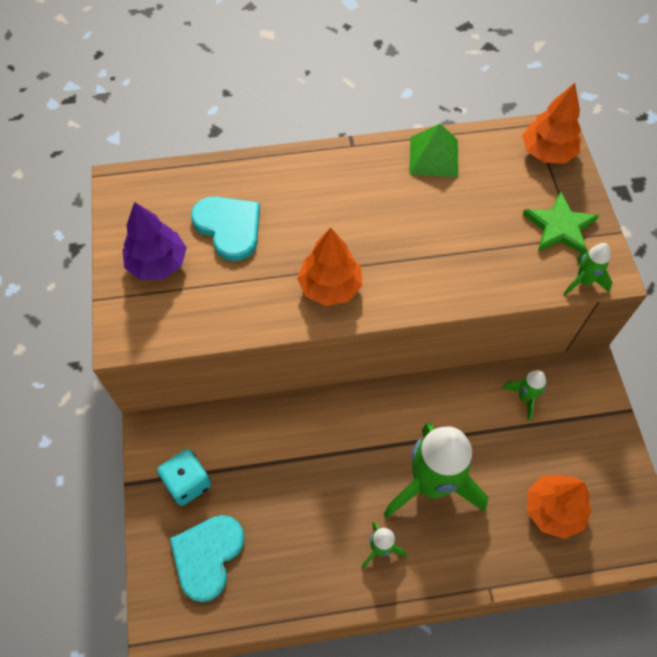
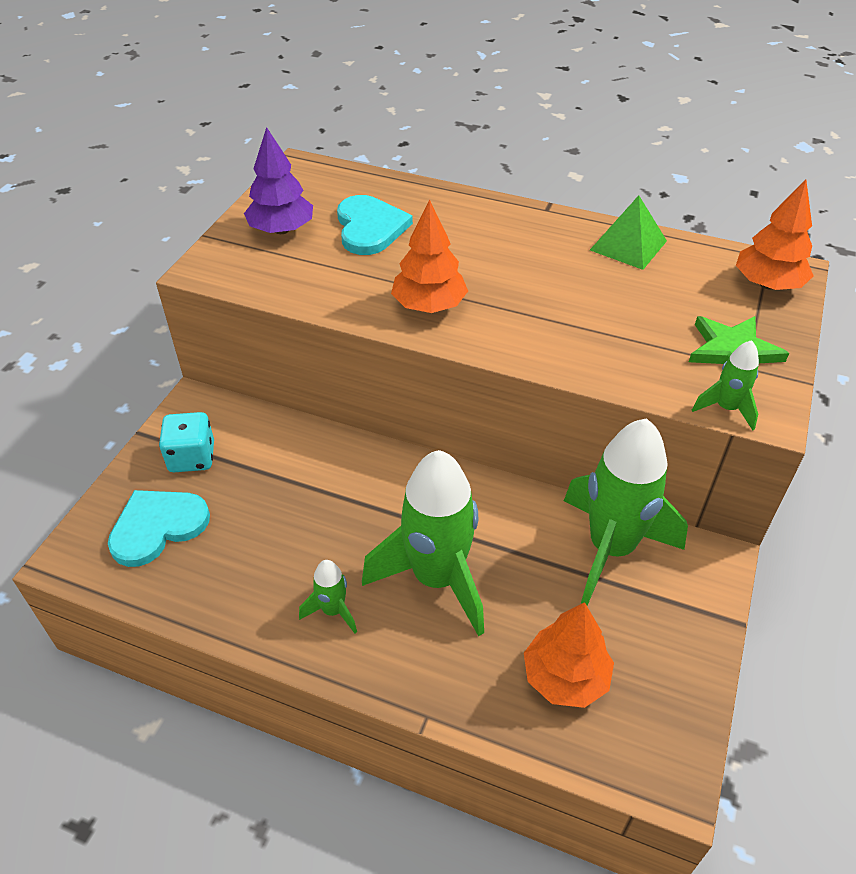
camera: 30 degrees right, 15 degrees down
(525, 397) = (611, 548): green rocket -> green rocket, size x2.25

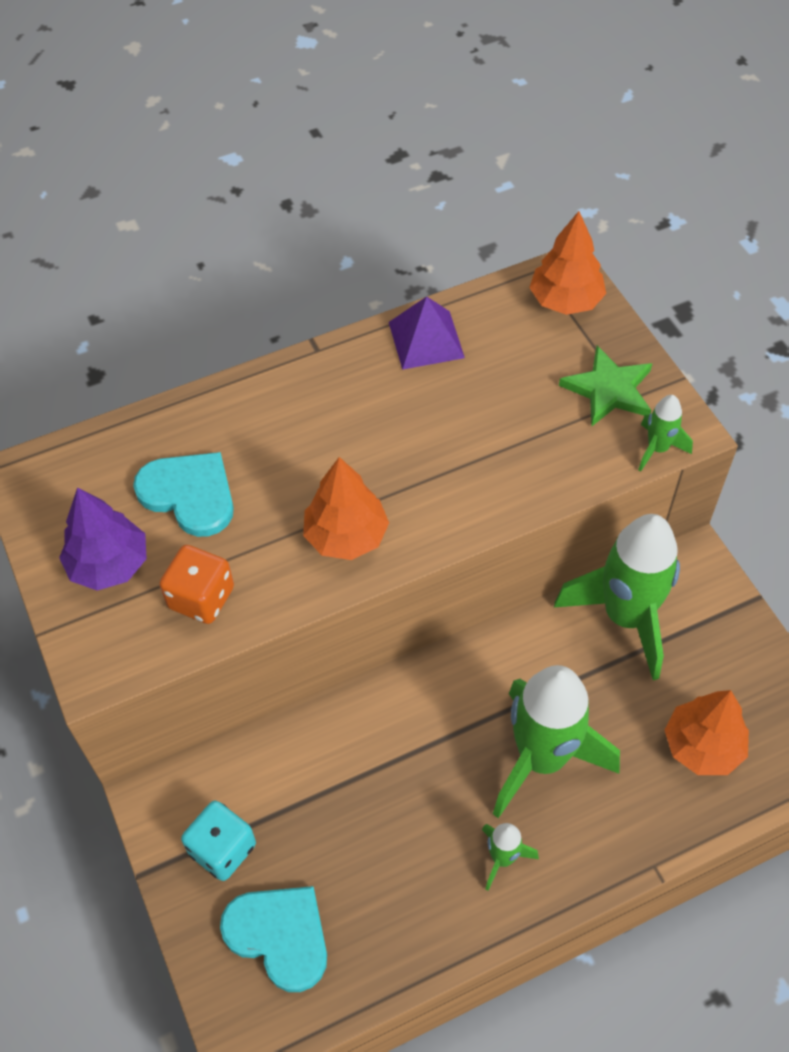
camera: 45 degrees left, 10 degrees up
(157, 527) = (279, 935): turquoise heart -> turquoise heart turned 120 degrees clockwise
(304, 277) = (201, 598): none -> orange dice
(628, 245) = (426, 339): green pyramid -> purple pyramid

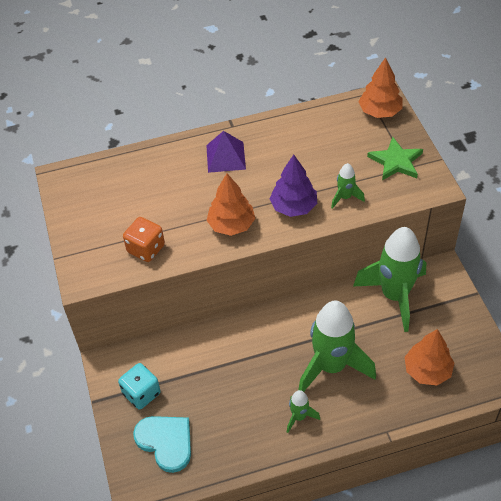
camera: 10 degrees right, 5 degrees down
(109, 564) = (98, 227): purple tree -> purple tree (293, 207)
(189, 494) = (148, 195): turquoise heart -> none
(426, 339) = (295, 126): purple pyramid -> purple pyramid (226, 157)
(657, 449) = (418, 196): green rocket -> green rocket (345, 197)

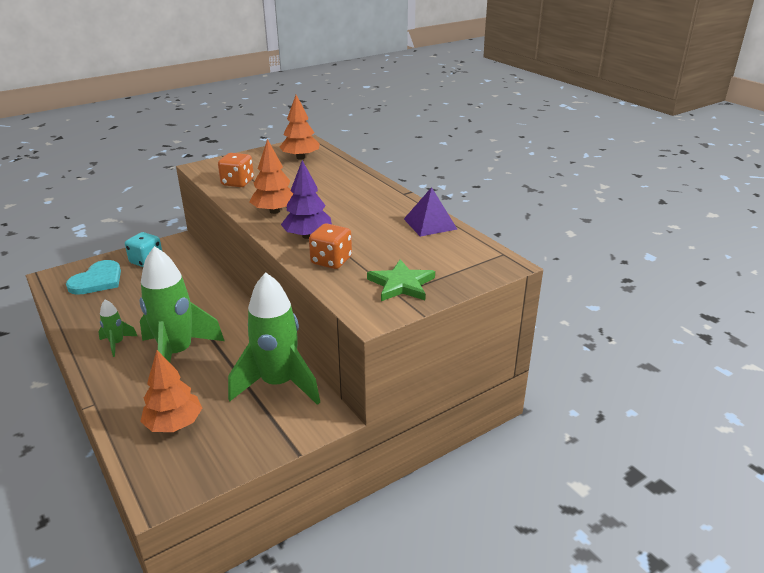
camera: 70 degrees right, 20 degrees down
(226, 157) = (360, 196): purple pyramid -> purple pyramid (430, 224)
(345, 197) = (331, 261): green rocket -> orange dice
(379, 111) = (478, 265): orange tree -> orange tree (300, 157)

